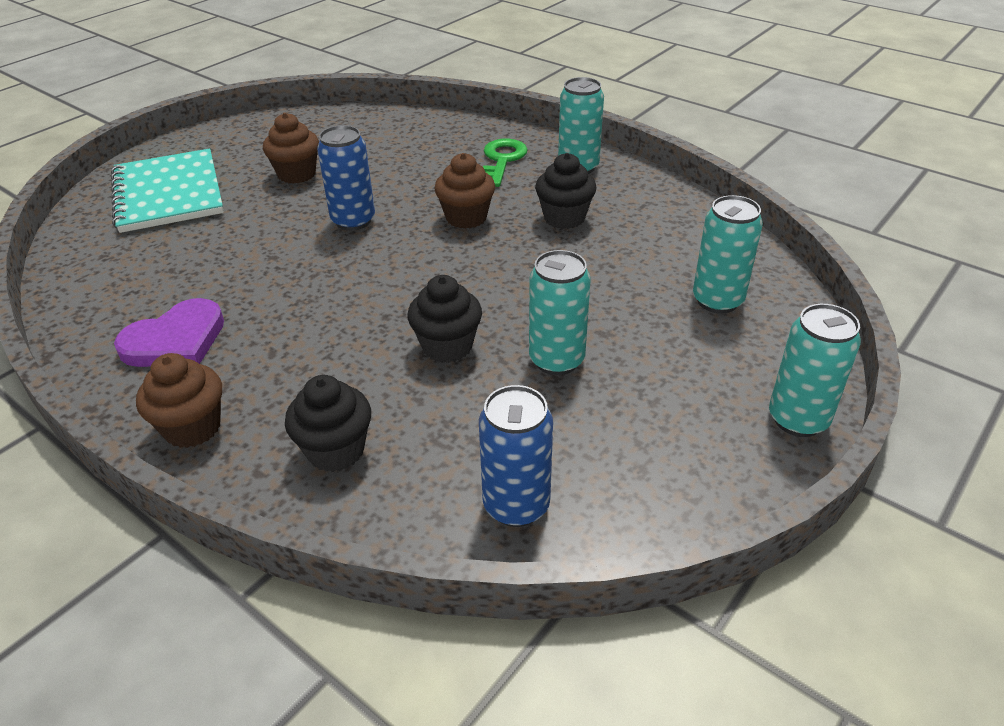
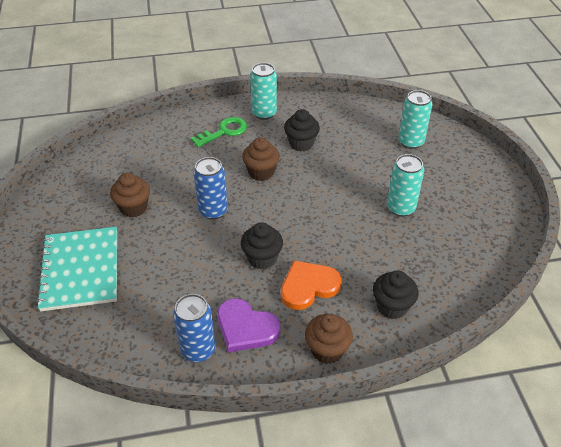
camera: 50 degrees left, 5 degrees up
(168, 193) = (80, 270): turquoise notebook -> turquoise notebook turned 60 degrees clockwise
(175, 340) = (245, 328): purple heart -> purple heart turned 120 degrees clockwise
(298, 354) = (308, 286): none -> orange heart
(447, 346) = (356, 235): black cupcake -> black cupcake (262, 258)
(502, 160) = (224, 131): green key -> green key turned 90 degrees clockwise
(516, 505) = (474, 269): blue can -> blue can (198, 350)
(798, 419) = (496, 170): turquoise can -> none

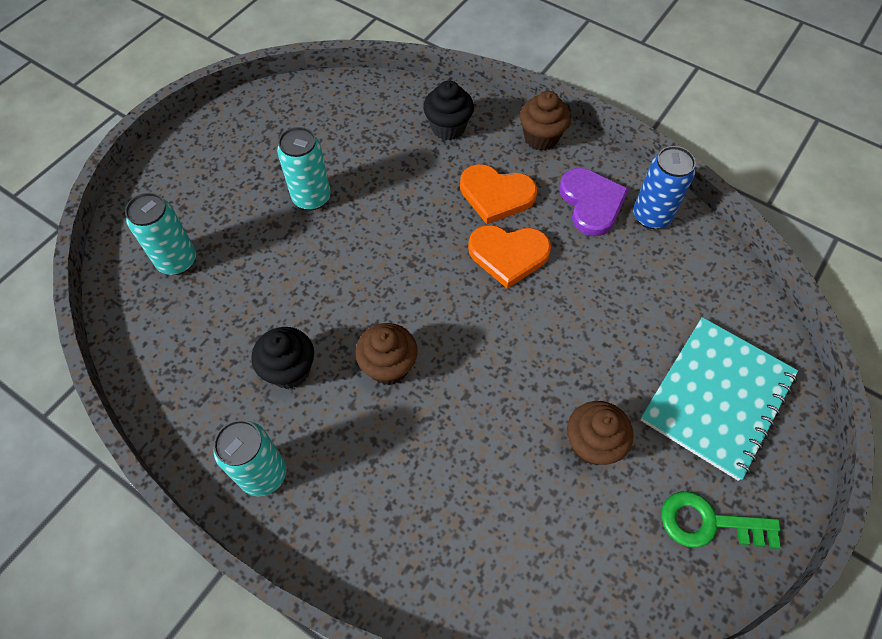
camera: 135 degrees left, 15 degrees up
(213, 211) = (501, 356): blue can -> none
(224, 131) = (354, 487): green key -> green key (708, 523)
(262, 258) = (508, 255): black cupcake -> orange heart

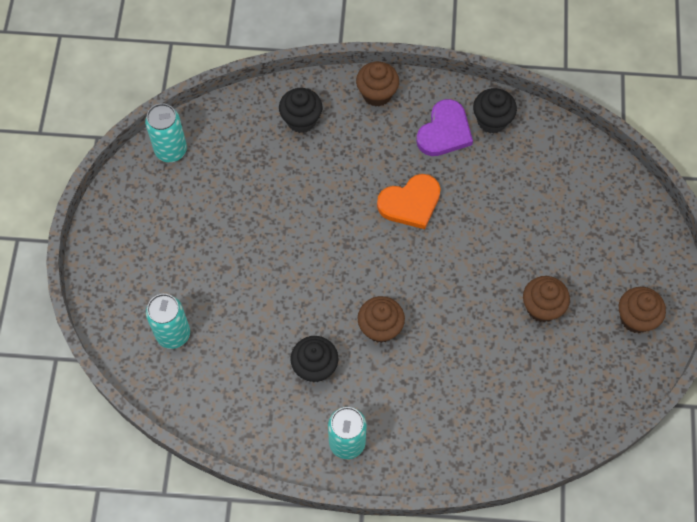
camera: 30 degrees left, 5 degrees up
(311, 198) = (237, 232): turquoise can -> turquoise can (171, 150)
(496, 195) = (373, 159): orange heart -> none
(591, 203) = (444, 131): purple heart -> purple heart turned 75 degrees clockwise
(651, 216) = (492, 120): blue can -> black cupcake
(708, 523) = (635, 318): green key -> brown cupcake
(717, 398) = (602, 234): turquoise notebook -> none

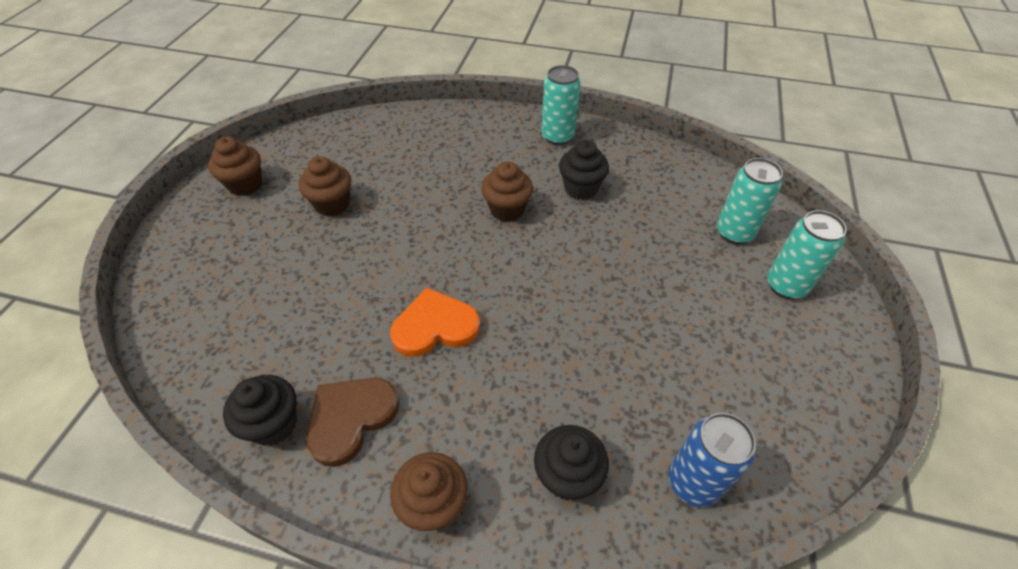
camera: 170 degrees left, 15 degrees down
(171, 150) = (779, 457): turquoise can -> turquoise can (786, 286)
(225, 128) = (693, 482): none -> blue can
(444, 131) = (351, 418): purple heart -> brown heart

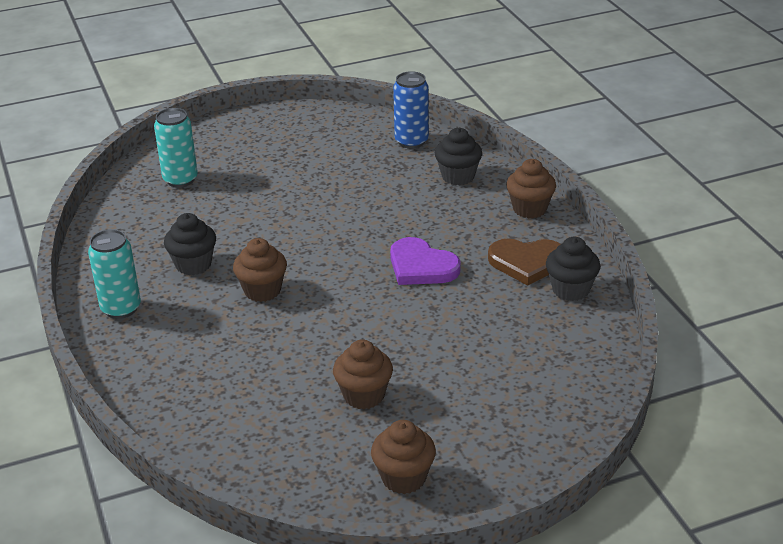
camera: 125 degrees left, 15 degrees down
(435, 326) = (421, 266): orange heart -> purple heart
(786, 286) = (220, 148): turquoise can -> none

